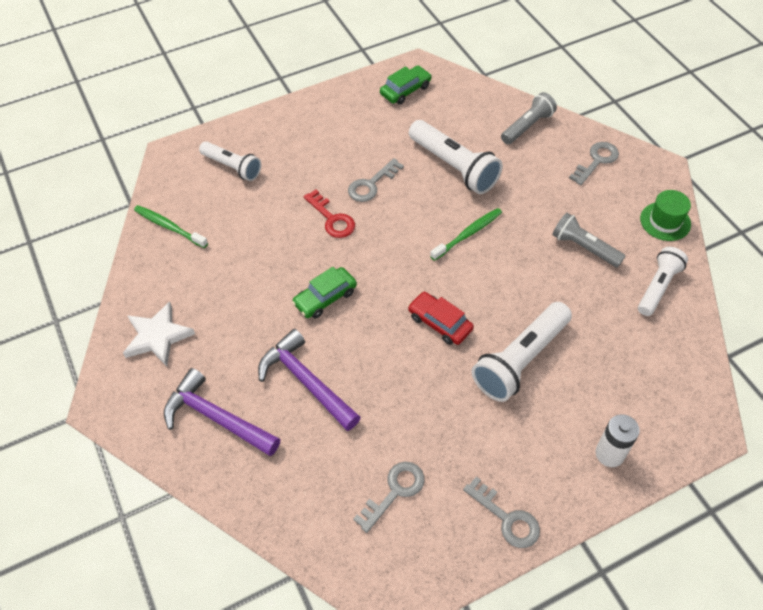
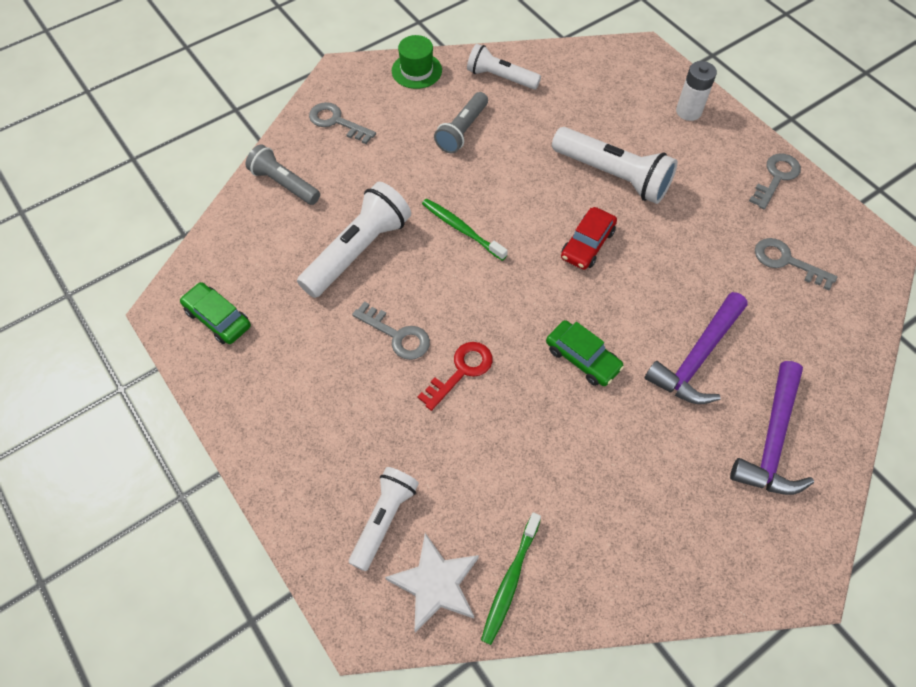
camera: 100 degrees left, 5 degrees up
(157, 336) = (690, 541): white star -> white star (435, 584)

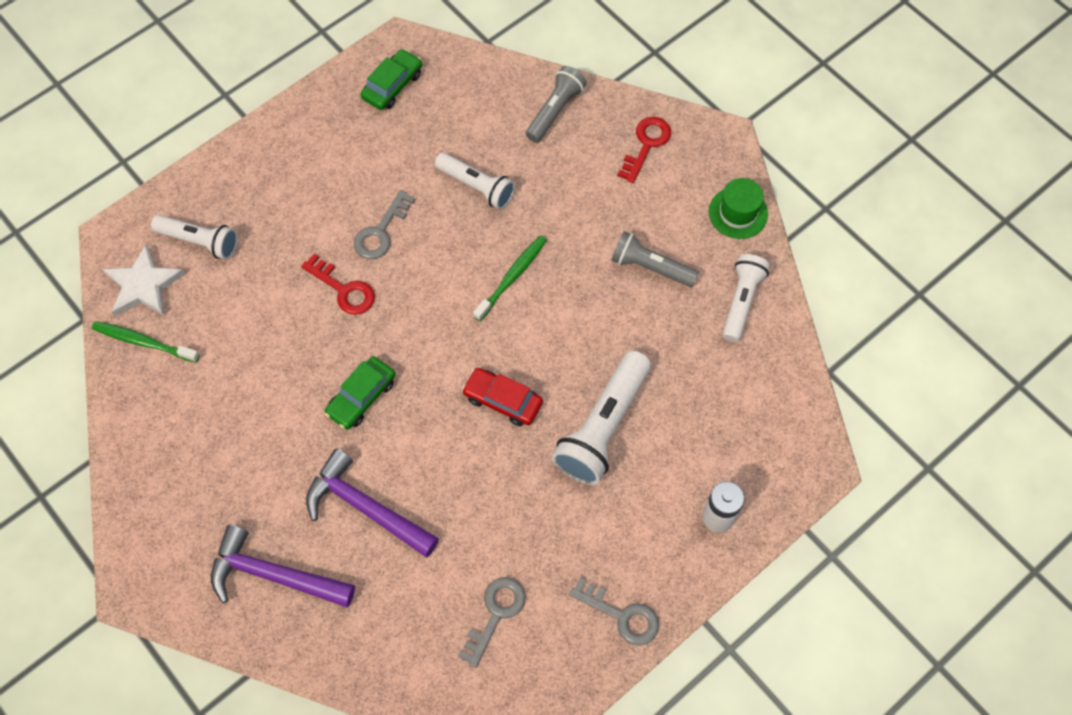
camera: 85 degrees right, 5 degrees up
(336, 122) = (646, 145): grey key -> red key
(358, 251) = (476, 186): white flashlight -> white flashlight, size x0.64

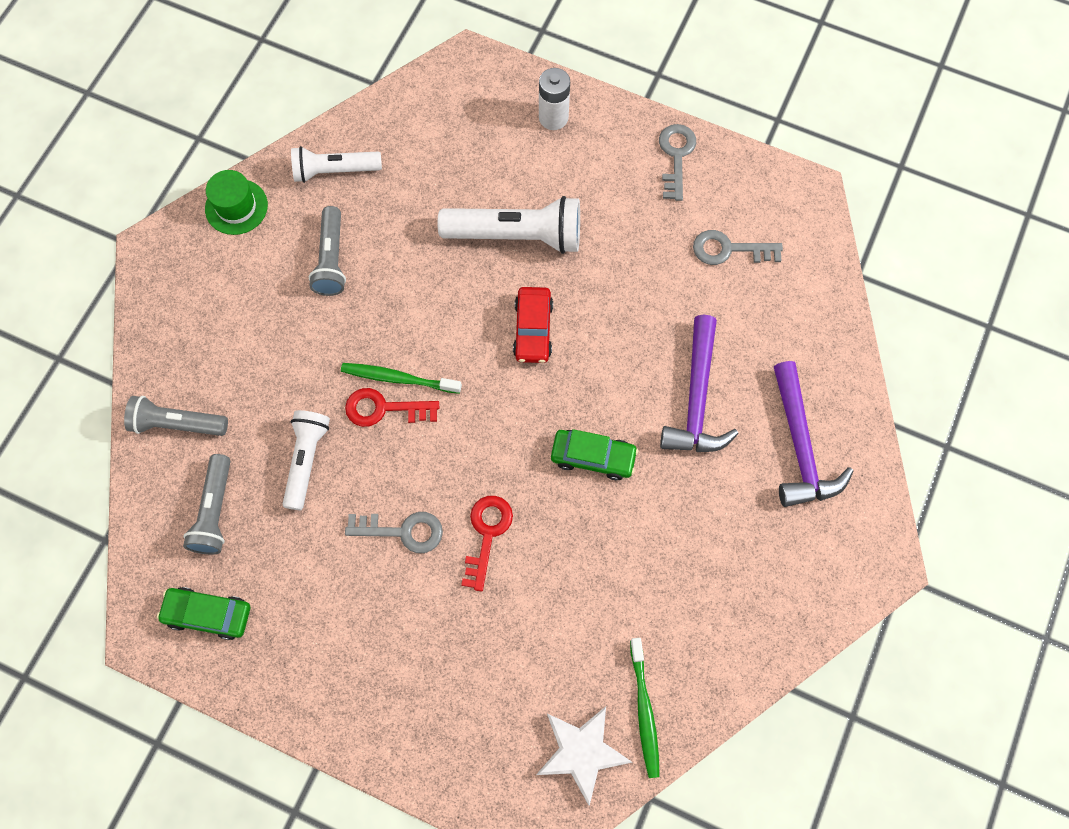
camera: 115 degrees left, 5 degrees up
(199, 241) = (501, 721): white flashlight -> none
(469, 113) = (215, 511): none -> grey flashlight
(646, 145) = (186, 317): red key -> red key (384, 409)

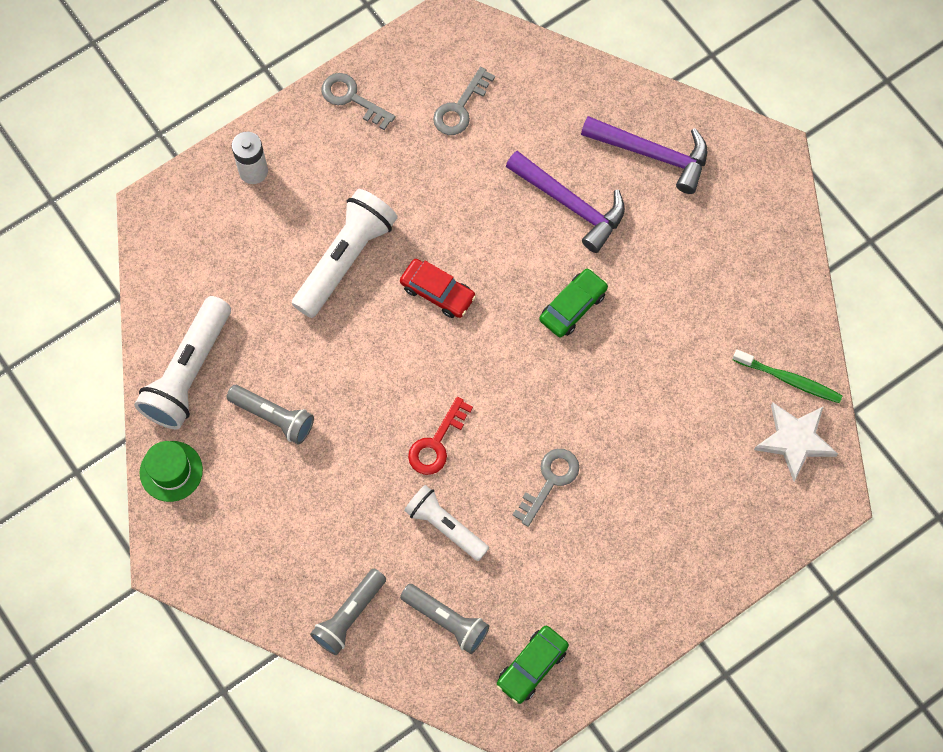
camera: 60 degrees left, 0 degrees up
(334, 171) = (188, 372): white flashlight -> white flashlight, size x1.55
(399, 378) = (417, 418): green toothbrush -> none
(487, 534) = (589, 419): red key -> none

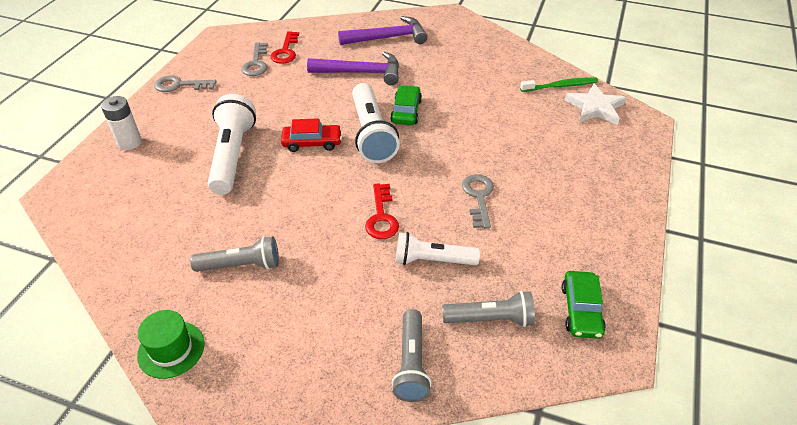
camera: 35 degrees left, 25 degrees down
(188, 372) = (146, 273): white flashlight -> white flashlight (371, 134)
(509, 105) = (285, 51): none -> red key

